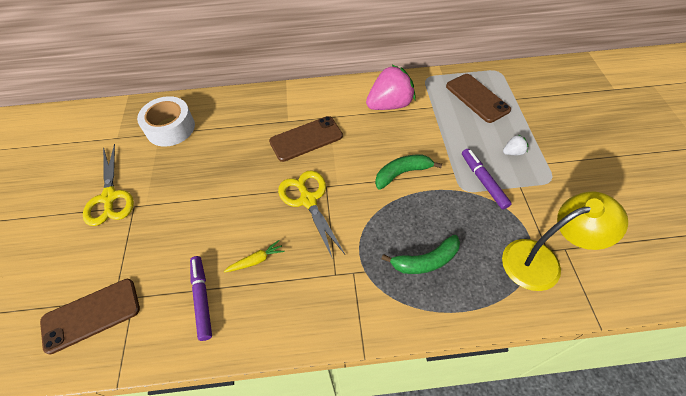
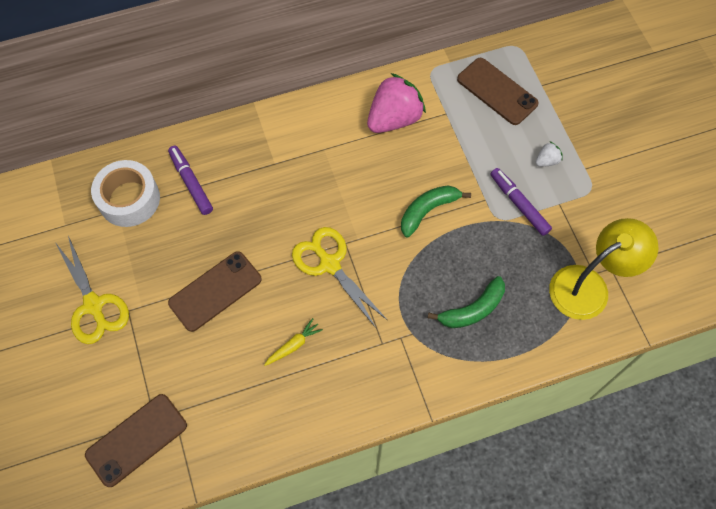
camera: 15 degrees left, 10 degrees up
(202, 299) = (250, 398): purple marker -> purple marker (191, 183)
(306, 139) = (304, 185): brown phone -> brown phone (215, 291)

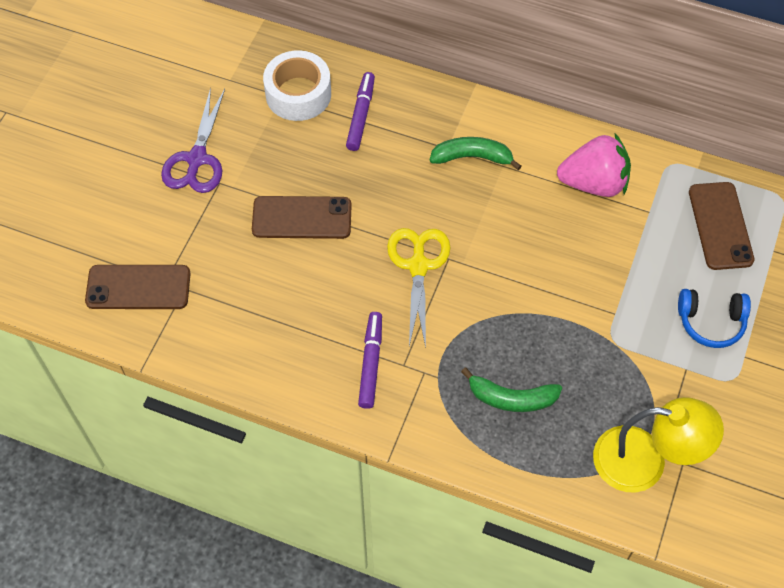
camera: 40 degrees right, 5 degrees down
(94, 305) = (197, 159): yellow scissors -> purple scissors
(294, 345) = (327, 309): yellow carrot -> none
(428, 210) = (550, 284): green banana -> green banana (472, 157)
(519, 204) = (644, 341): purple marker -> purple marker (371, 363)
(546, 161) = (711, 322): white strawberry -> blue headphones

